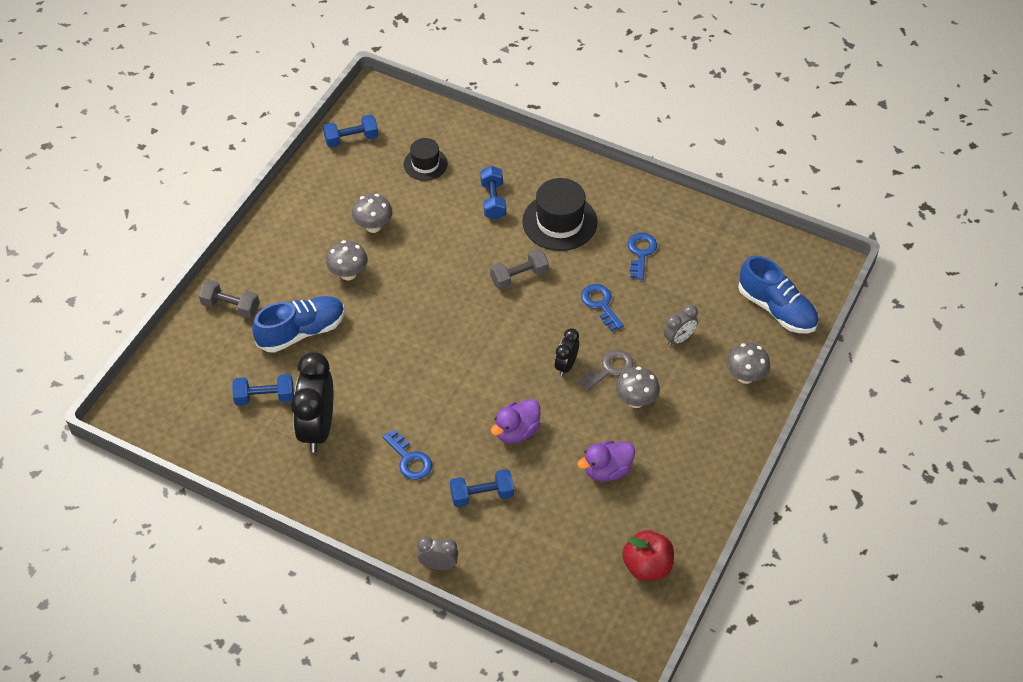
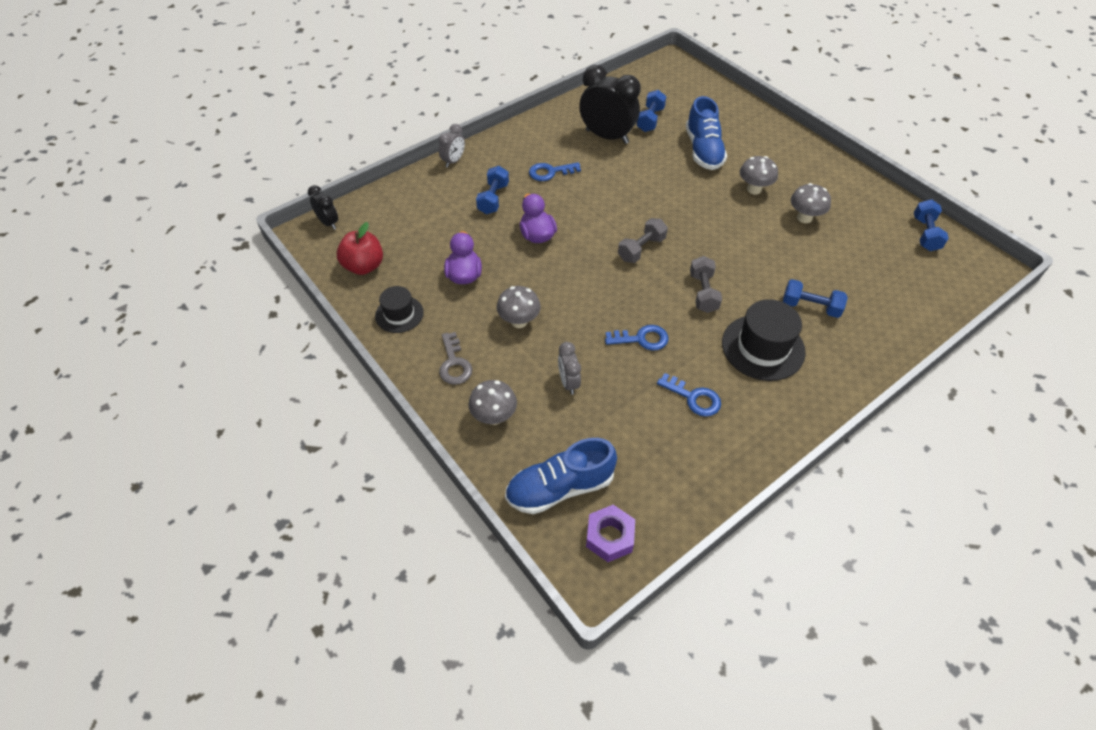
camera: 115 degrees right, 0 degrees up
(230, 307) = (746, 123): grey dumbbell -> grey dumbbell (641, 249)
(425, 164) = (877, 274): black hat -> black hat (399, 314)
(566, 365) = (585, 288): black clock -> black clock (328, 223)
(609, 369) = (564, 316): grey key -> grey key (454, 363)
(794, 267) = (610, 537): none -> purple nut

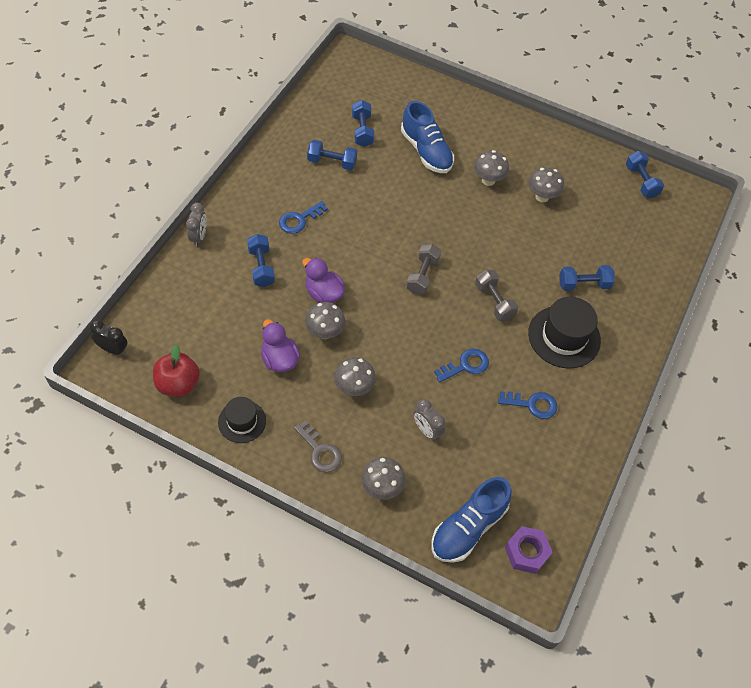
camera: 30 degrees left, 5 degrees up
(519, 267) = (325, 332): none -> grey mushroom
(607, 136) = (332, 162): black clock -> blue dumbbell

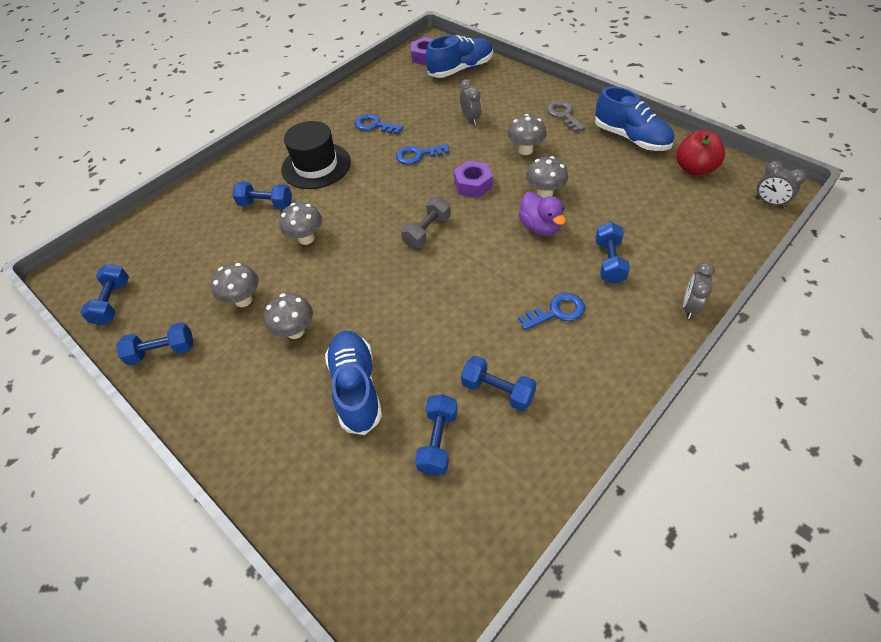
camera: 155 degrees left, 5 degrees down
(113, 349) = (769, 202): black clock -> grey clock
(242, 421) = (631, 138): black hat -> blue shoe
(279, 359) = (594, 177): purple duck -> none
(382, 487) = (518, 92): grey mushroom -> grey mushroom (306, 238)
(397, 334) = (473, 184): none -> purple nut
(494, 301) = (364, 200): grey dumbbell -> none
(573, 154) = (162, 351): none -> blue dumbbell

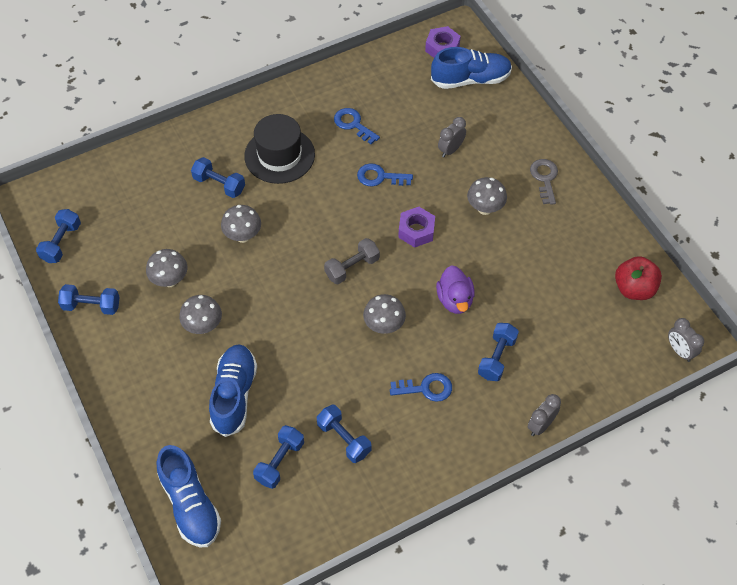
camera: 15 degrees right, 5 degrees up
(470, 118) = (450, 150): grey clock -> grey clock turned 135 degrees counterclockwise
(545, 193) = (478, 265): grey mushroom -> grey mushroom (384, 326)
(631, 138) = (595, 231): blue shoe -> blue shoe (190, 505)

